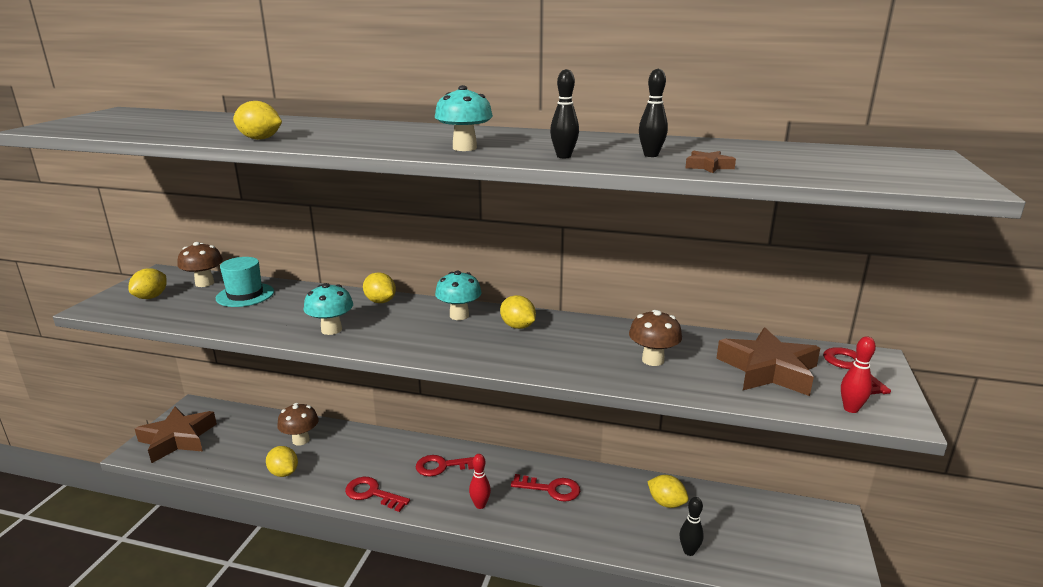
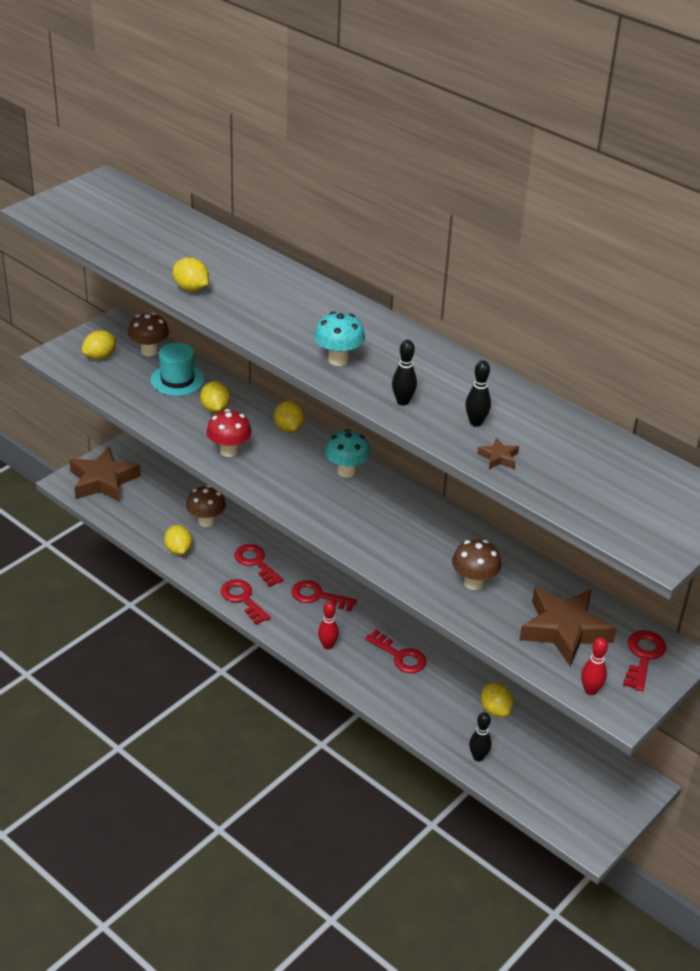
camera: 25 degrees right, 15 degrees up
(331, 330) = (229, 451): turquoise mushroom -> red mushroom
(368, 458) = (256, 563): none -> red key
(518, 326) = (388, 503): yellow lemon -> yellow lemon (215, 409)

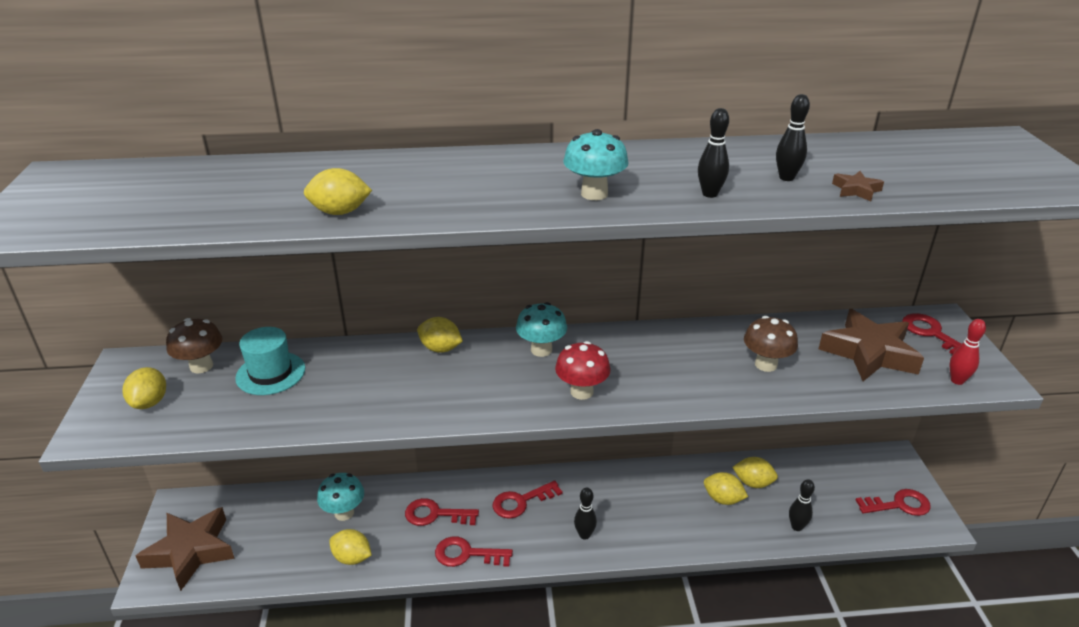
camera: 45 degrees left, 5 degrees down
(206, 521) = (344, 513): brown mushroom -> turquoise mushroom
(215, 409) = (348, 374): yellow lemon -> yellow lemon (723, 499)
(229, 451) = (418, 401): red mushroom -> red mushroom (581, 392)
(327, 646) = (584, 535): red bowling pin -> black bowling pin
(400, 656) = (642, 498): red key -> red key (898, 505)

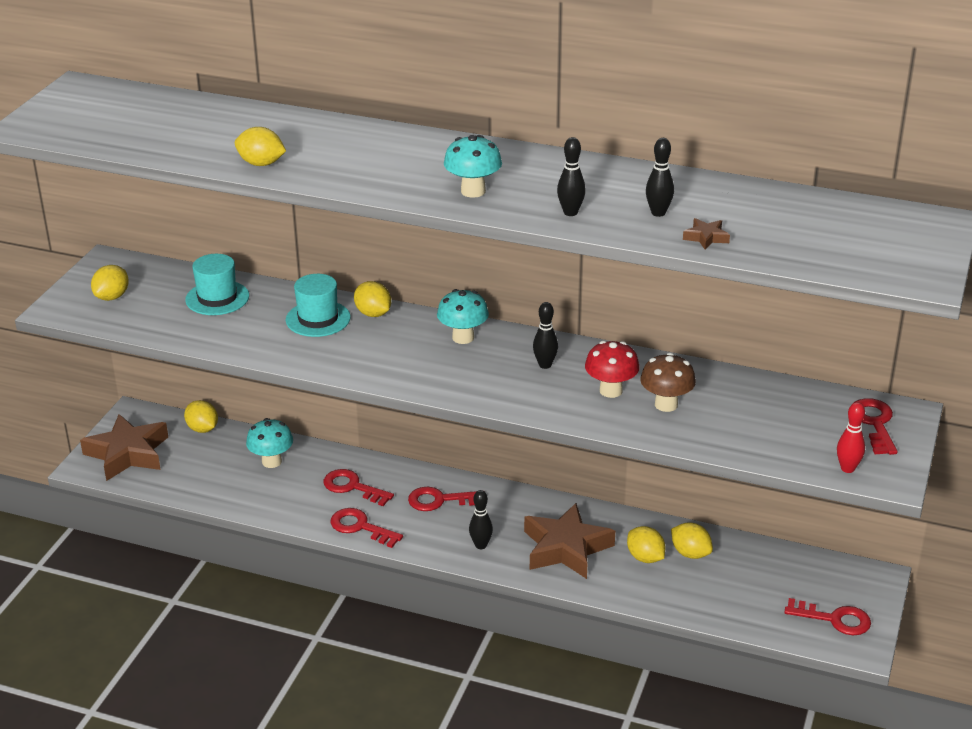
camera: 25 degrees right, 0 degrees up
(201, 366) = (165, 278): brown mushroom -> none
(352, 558) = (258, 499): yellow lemon -> yellow lemon (202, 429)
(390, 368) = (318, 319): none -> turquoise hat
(581, 392) = (469, 381): red mushroom -> red mushroom (611, 391)
(796, 527) = (702, 603): black bowling pin -> black bowling pin (545, 365)
(869, 353) = (784, 422): brown star -> brown star (566, 548)

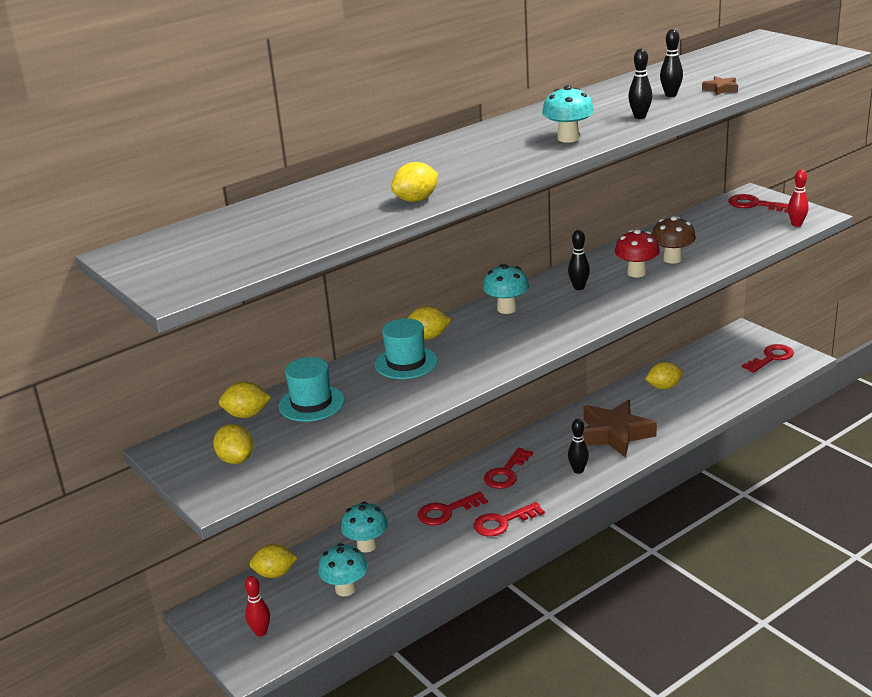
camera: 55 degrees left, 5 degrees down
(128, 454) = (261, 632): brown star -> red bowling pin
(207, 474) = (345, 589): none -> turquoise mushroom
(645, 558) = (653, 405): yellow lemon -> yellow lemon (247, 415)

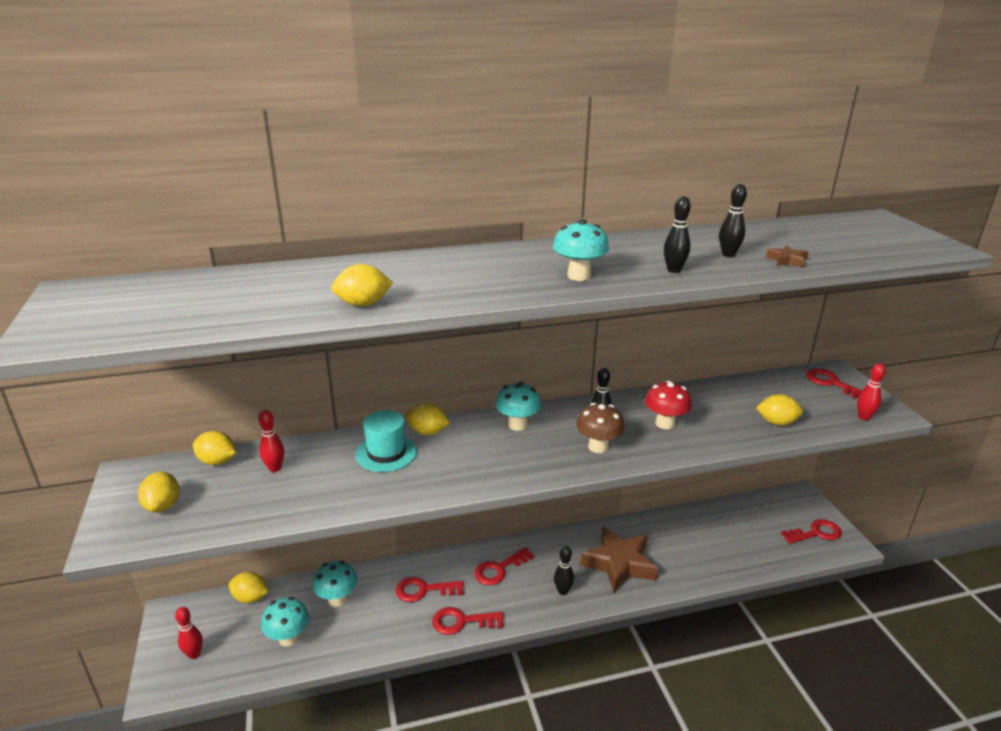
camera: 20 degrees right, 0 degrees up
(311, 403) = (275, 468): turquoise hat -> red bowling pin
(664, 387) = (694, 529): yellow lemon -> yellow lemon (776, 422)
(672, 259) = (710, 419): brown mushroom -> brown mushroom (598, 447)

